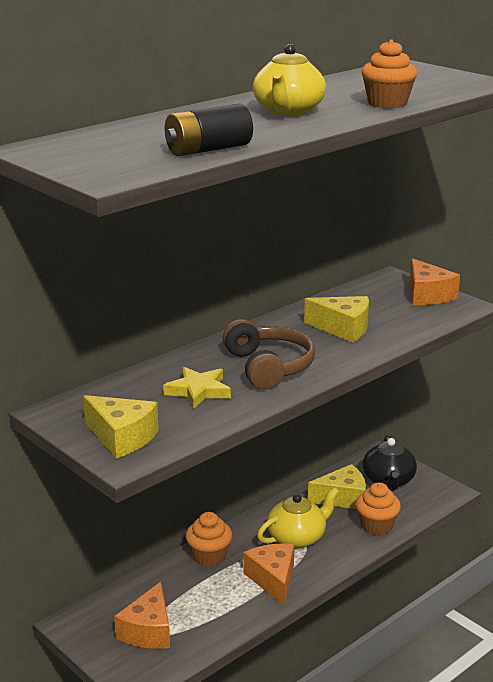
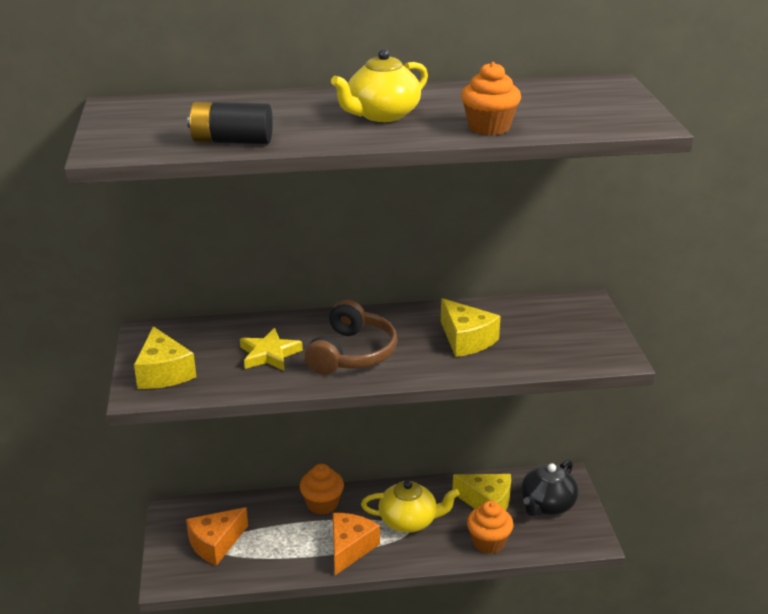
camera: 35 degrees right, 5 degrees up
(427, 295) = (594, 333): orange cheese -> none

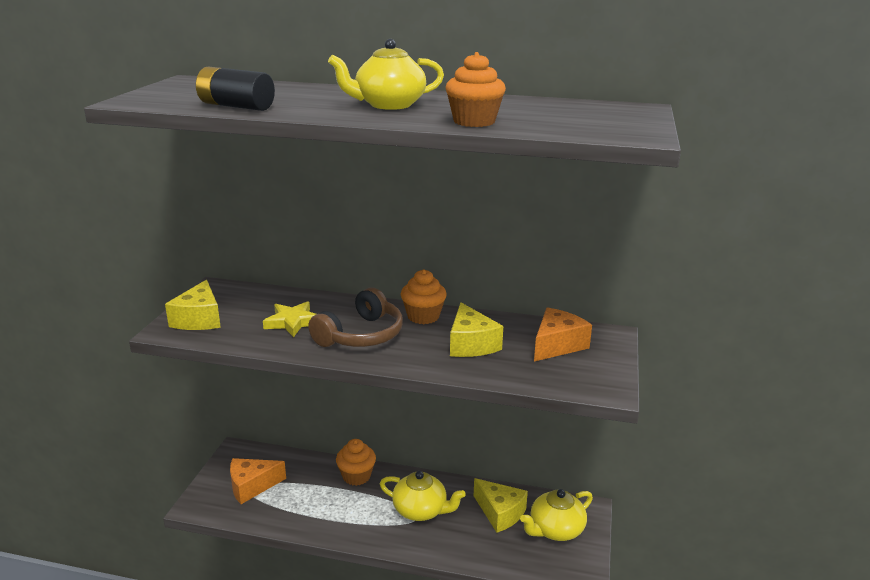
camera: 20 degrees right, 5 degrees down
(350, 548) = (356, 520): orange cheese -> orange cheese (557, 345)
(488, 542) = (481, 549): orange cupcake -> orange cupcake (423, 316)
(547, 505) = (555, 530): black teapot -> yellow teapot

